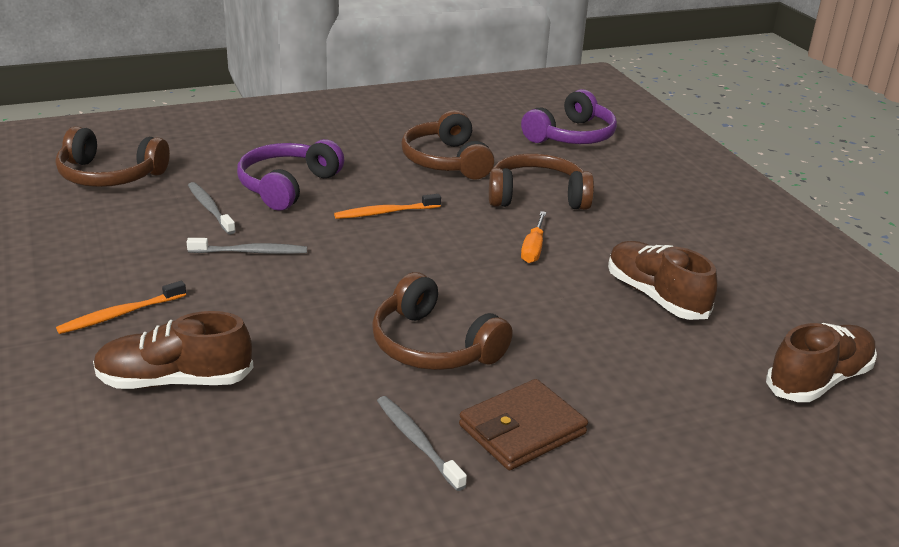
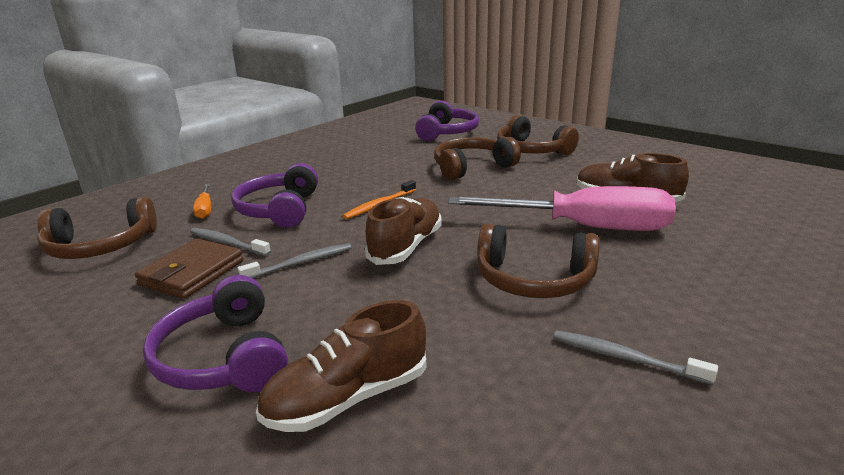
camera: 25 degrees left, 5 degrees down
(120, 314) = (224, 357): orange toothbrush -> purple headphones
(446, 161) = (383, 164): brown headphones -> brown headphones (531, 150)
(522, 429) = (680, 314): brown wallet -> brown wallet (192, 273)
(533, 248) = (512, 196): orange screwdriver -> orange screwdriver (205, 209)
(559, 312) = (584, 227): none -> pink screwdriver
(818, 380) = (784, 214): brown shoe -> brown shoe (406, 247)

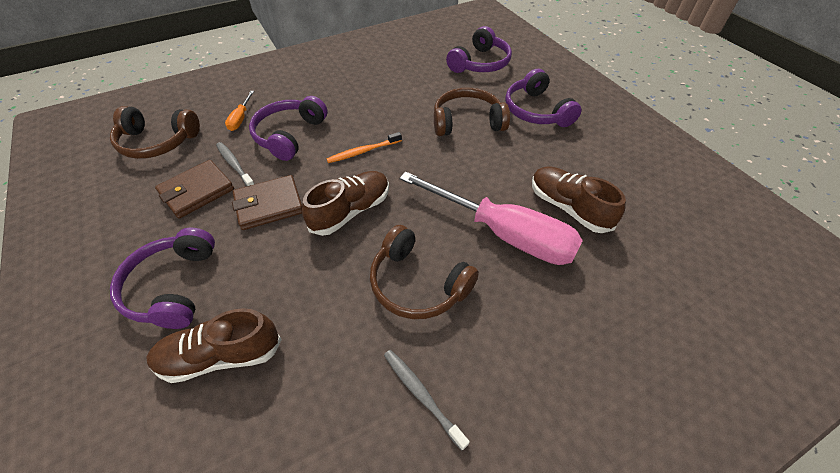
camera: 20 degrees right, 25 degrees up
(300, 263) = (269, 205): grey toothbrush -> brown wallet
(531, 150) = (536, 111): brown headphones -> purple headphones

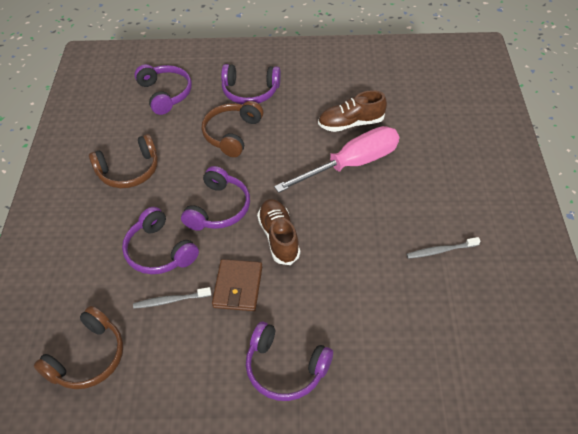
camera: 60 degrees left, 0 degrees up
(197, 191) = (186, 335): brown wallet -> none
(221, 356) = (363, 347): brown shoe -> none
(241, 119) = (105, 282): orange screwdriver -> none
(363, 151) = (218, 208): orange toothbrush -> purple headphones
(418, 284) = (365, 223): brown headphones -> brown headphones (129, 171)

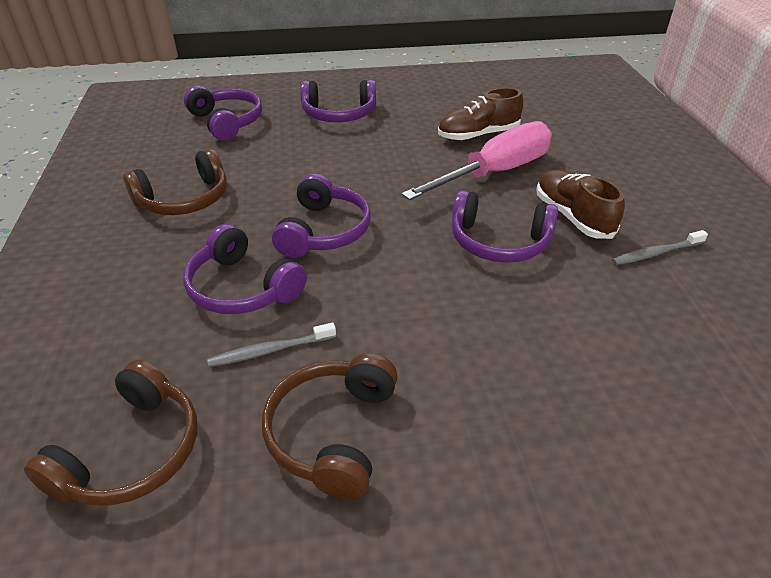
camera: 10 degrees left, 10 degrees down
(232, 134) = (325, 154): brown headphones -> brown headphones (333, 432)
(238, 287) = (375, 322): brown wallet -> none
(279, 237) = (421, 256): brown shoe -> brown shoe (572, 217)
(285, 368) = (486, 430): purple headphones -> purple headphones (498, 242)

